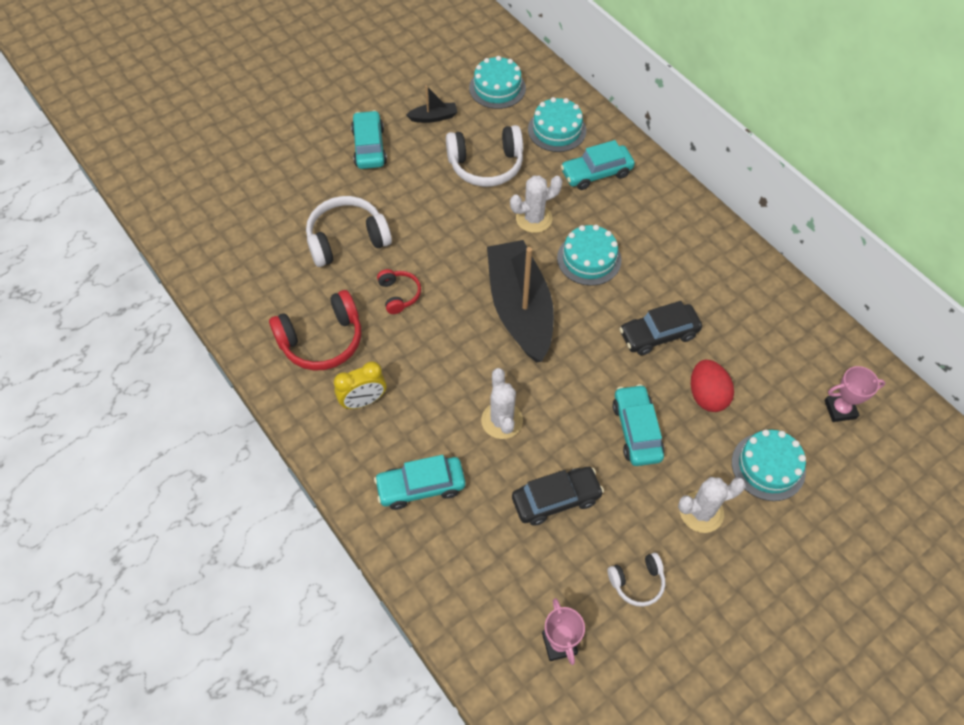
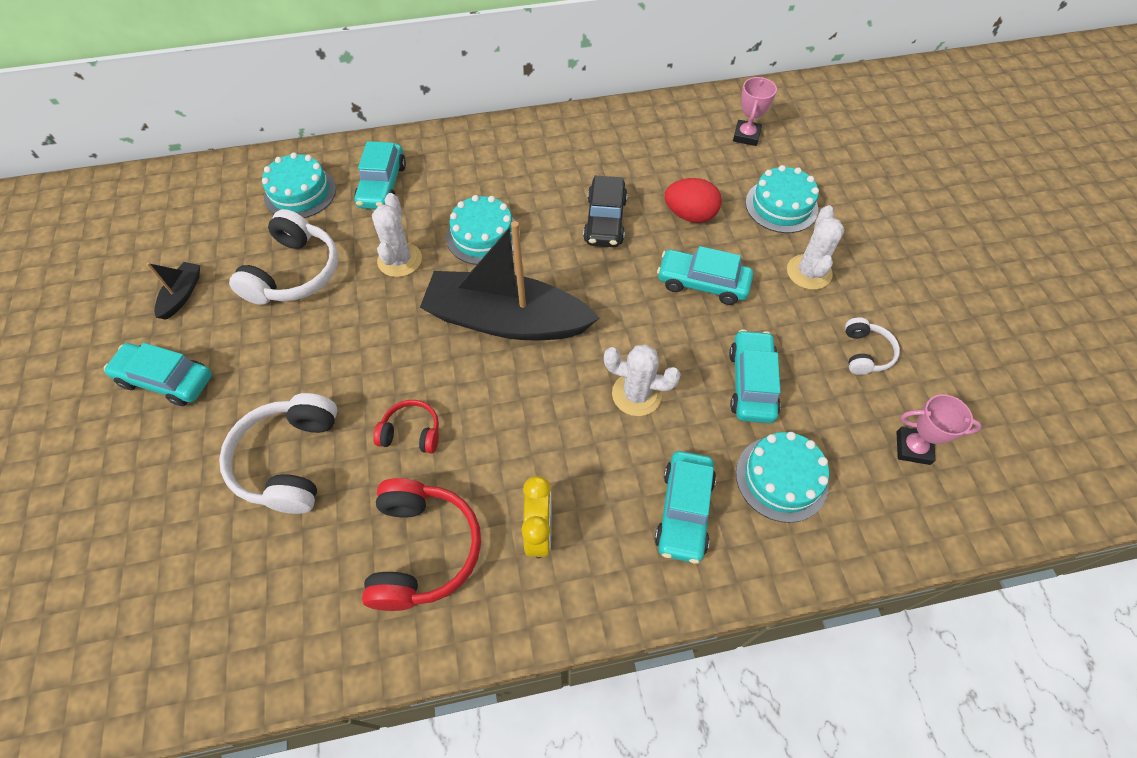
camera: 65 degrees left, 0 degrees up
(497, 88) = (196, 219): turquoise cake -> turquoise cake (781, 478)
(556, 499) = (751, 383): black car -> turquoise car

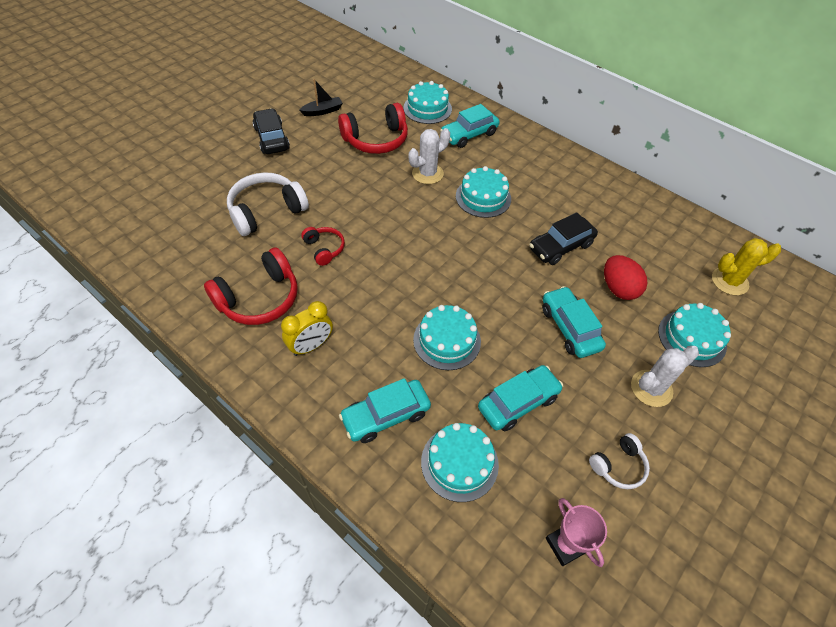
camera: 50 degrees right, 5 degrees down
(166, 380) = (271, 138): turquoise car -> black car
(294, 273) = (376, 140): white headphones -> red headphones
(506, 320) = (436, 244): black boat -> none
(636, 394) = (447, 340): white cactus -> turquoise cake
(746, 136) = (729, 281): pink trophy -> yellow cactus

